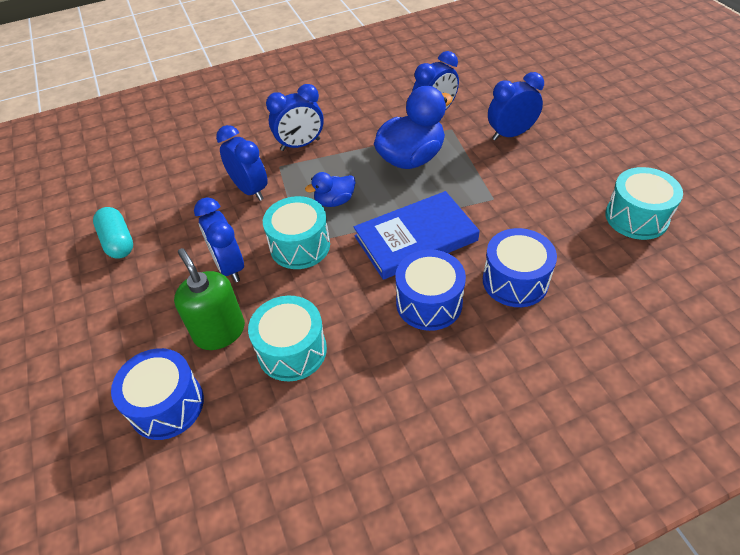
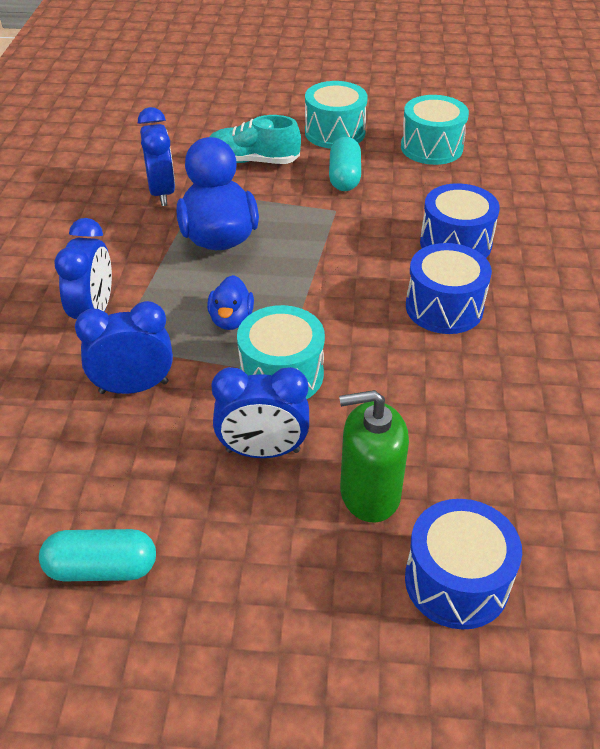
camera: 65 degrees left, 5 degrees down
(292, 350) = (441, 434): turquoise drum -> turquoise drum (335, 132)
(415, 238) = (347, 281): blue book -> none
(510, 134) = (252, 161): blue clock -> turquoise shoe
(540, 186) = (344, 177): none -> turquoise capsule

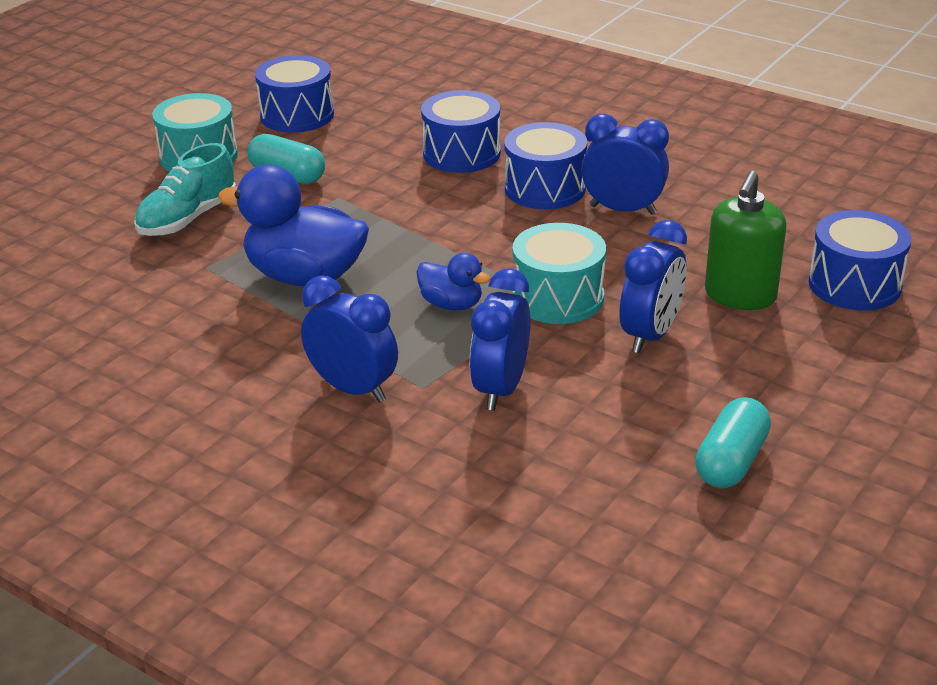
camera: 60 degrees left, 10 degrees down
(162, 193) = (176, 292): blue clock -> blue clock (623, 210)
(431, 147) = (297, 115): turquoise drum -> blue drum

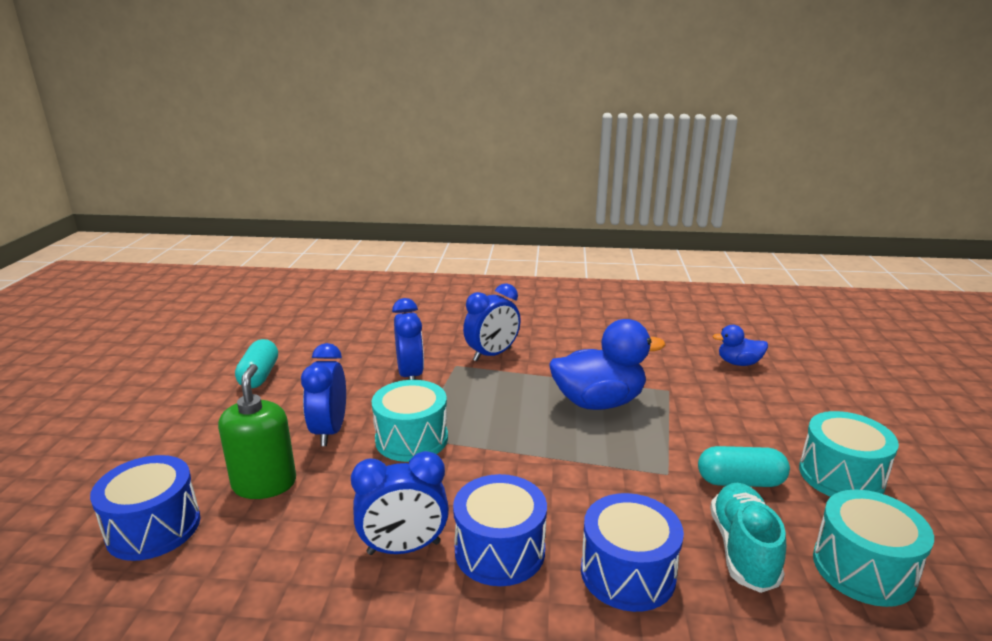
camera: 150 degrees right, 10 degrees down
(188, 219) = (739, 417): turquoise shoe -> turquoise shoe (743, 549)
(297, 115) = (863, 568): blue drum -> turquoise drum
(353, 389) = (492, 355): blue clock -> blue clock turned 45 degrees counterclockwise
(451, 304) = (482, 412): blue duck -> blue duck (738, 363)

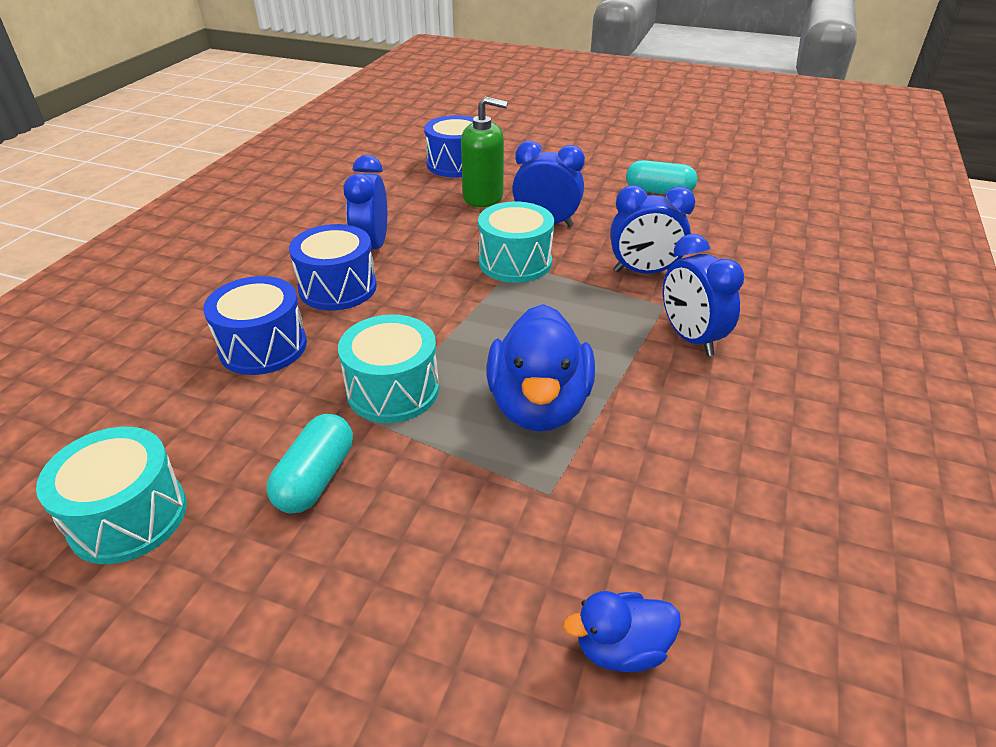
camera: 105 degrees right, 15 degrees up
(738, 363) = (621, 648): blue duck -> blue duck turned 120 degrees counterclockwise
(743, 549) = (227, 431): turquoise shoe -> none
(841, 476) = (255, 601): turquoise drum -> turquoise drum (393, 390)

